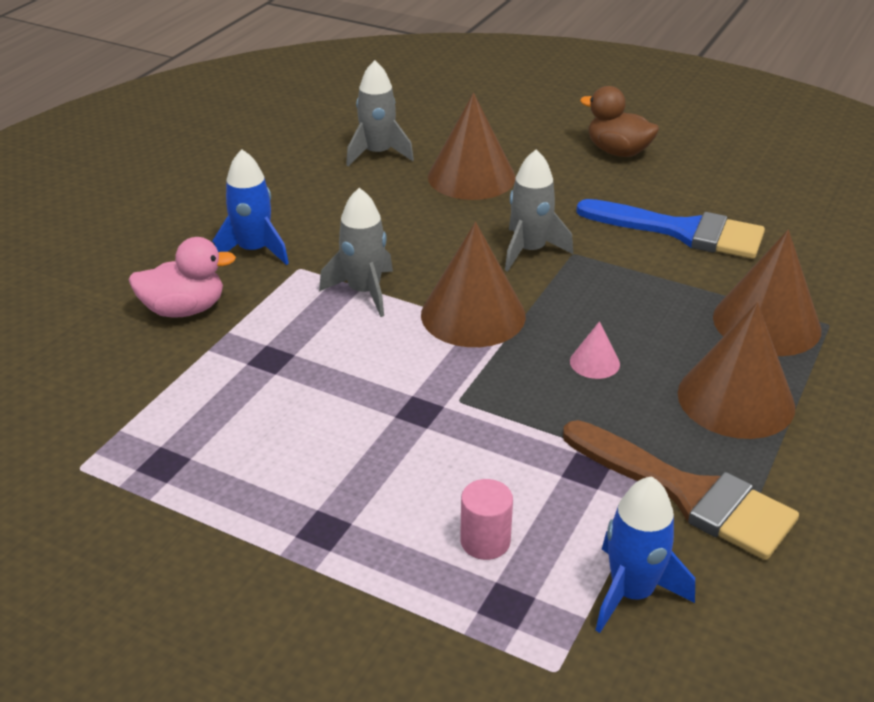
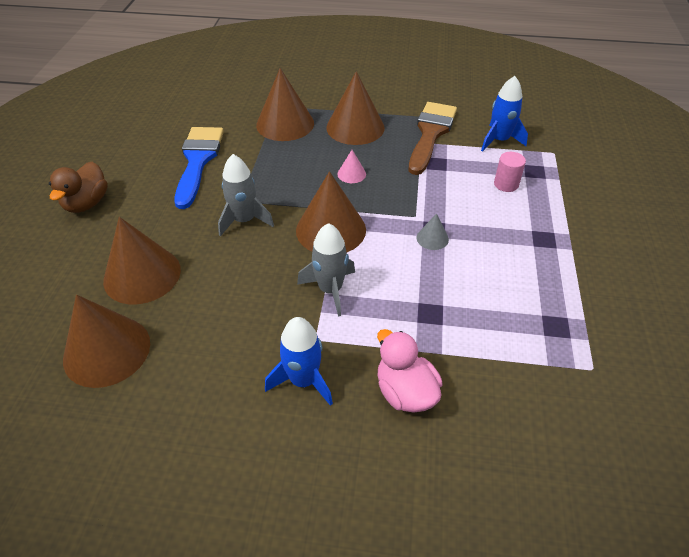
camera: 110 degrees left, 10 degrees up
(378, 154) = (107, 351): grey rocket -> brown cone
(400, 403) = (432, 238): none -> grey cone

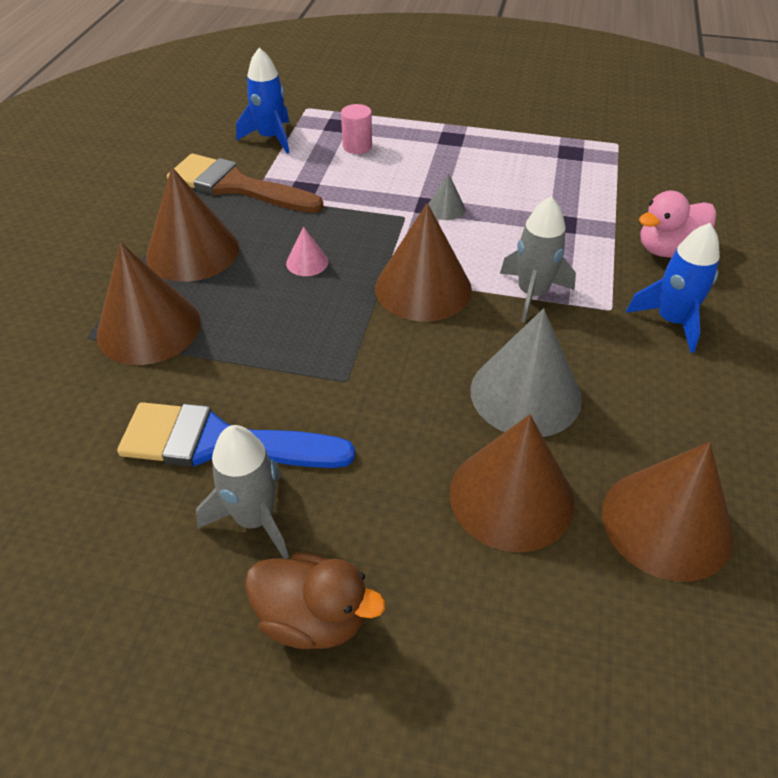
camera: 85 degrees left, 0 degrees up
(225, 283) = (525, 394): none -> grey cone
(244, 220) = (394, 375): grey rocket -> grey rocket (255, 519)

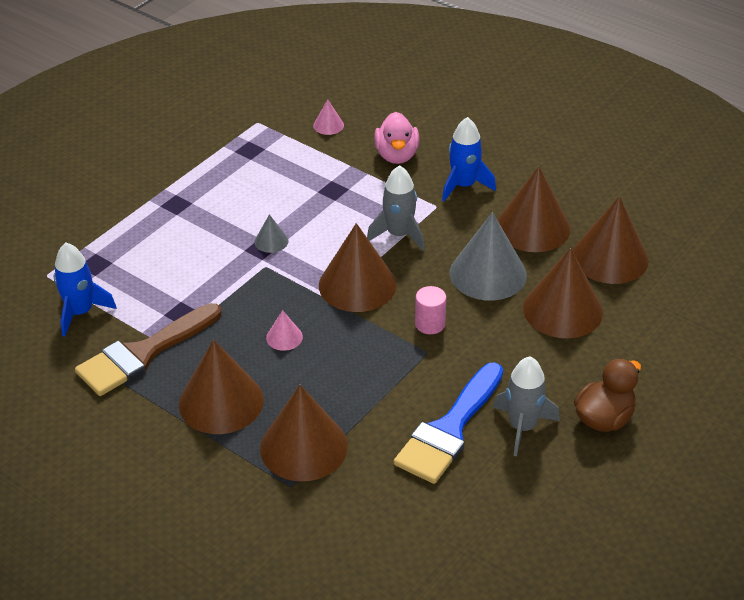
camera: 65 degrees left, 5 degrees down
(357, 146) = (142, 262): pink cylinder -> pink cylinder (430, 324)
(654, 412) = (532, 227): none -> brown cone
(664, 187) = (328, 125): none -> pink cone

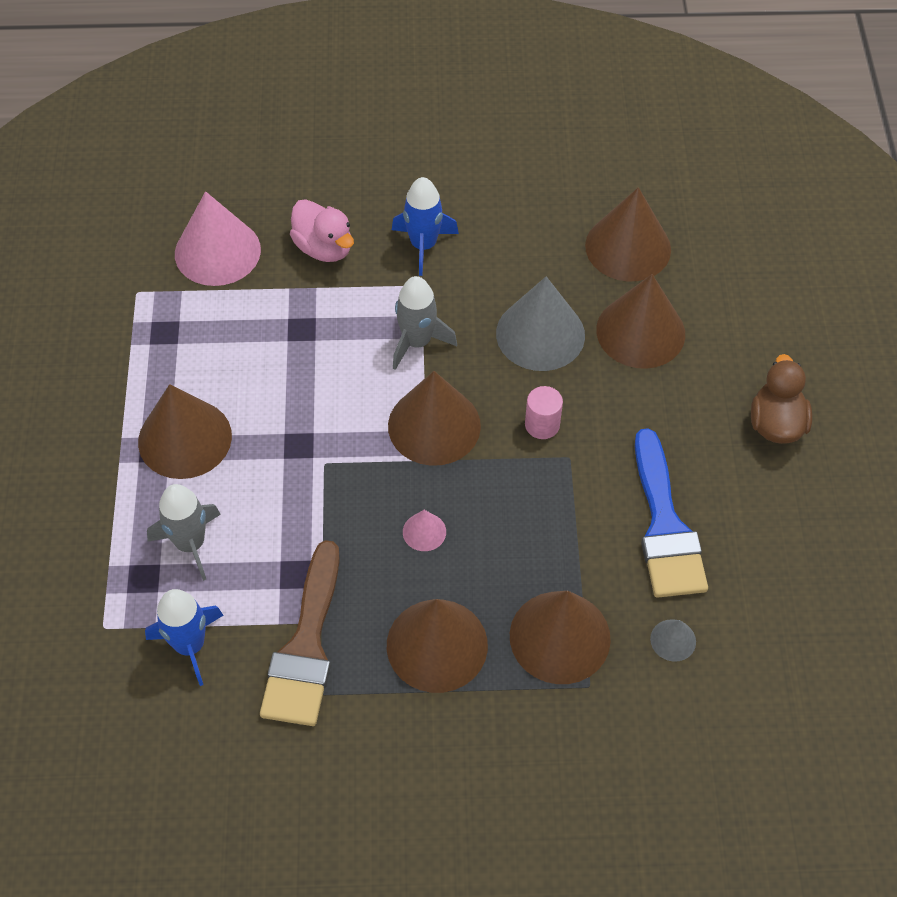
camera: 40 degrees left, 15 degrees up
(271, 241) = (300, 430): grey cone -> grey cone (673, 640)
(328, 125) = (217, 251): pink cone -> pink cone, size x2.21
(522, 427) = (721, 480): grey rocket -> grey rocket (190, 544)
(532, 227) = (531, 255): brown cone -> brown cone (185, 438)

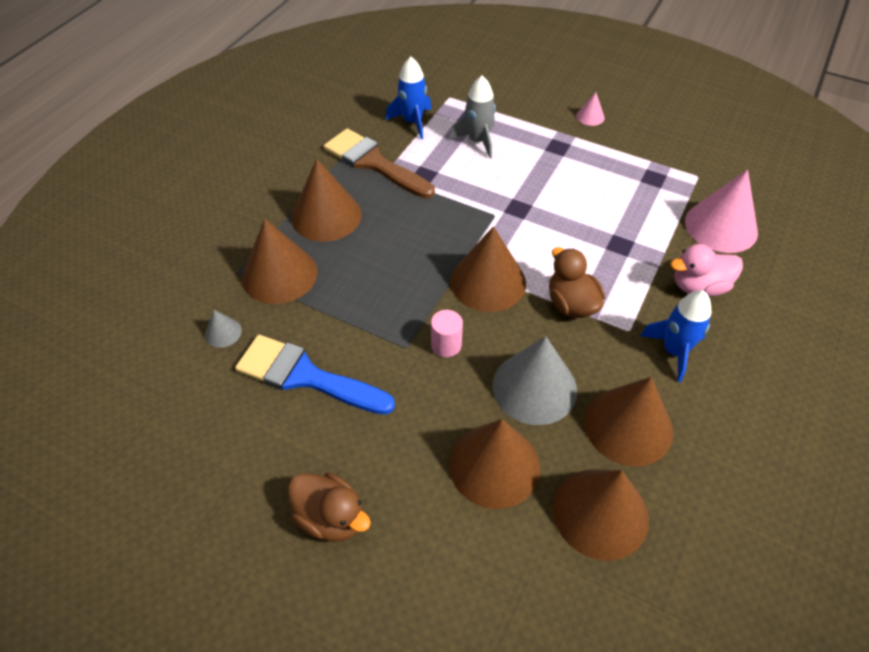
camera: 120 degrees right, 5 degrees down
(185, 438) = (557, 161): brown cone -> brown cone (628, 426)
(417, 342) = (571, 304): grey rocket -> brown duck
(424, 531) = (407, 242): pink cone -> pink cone (590, 116)

